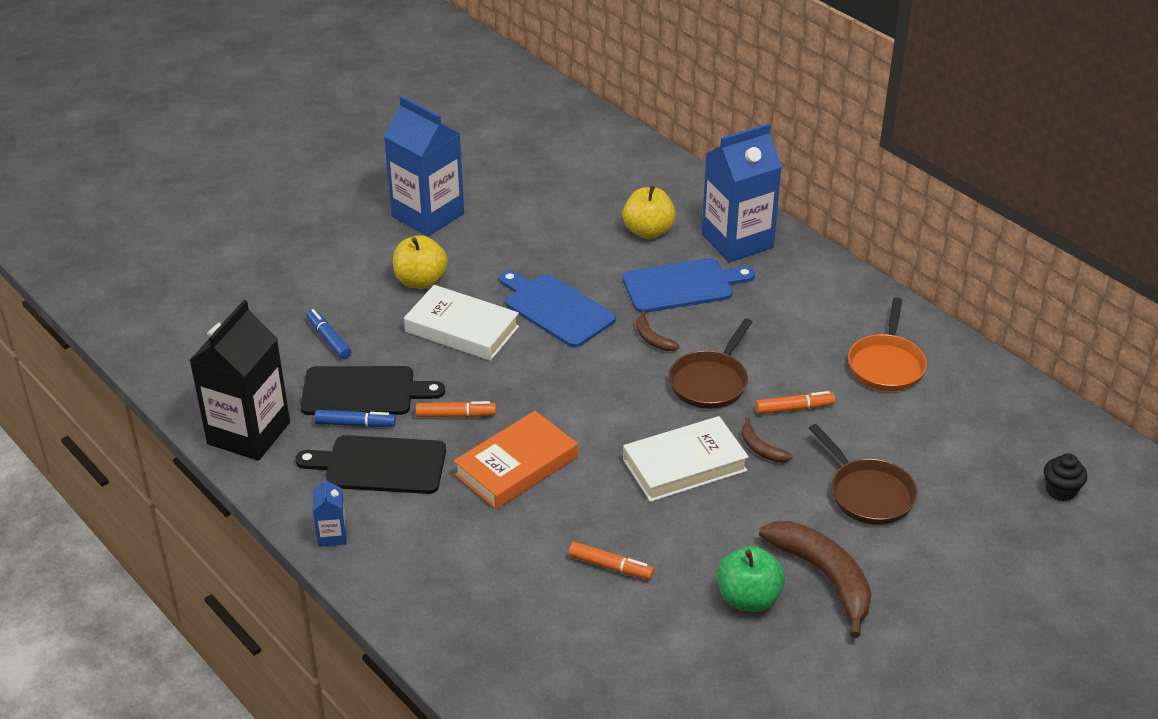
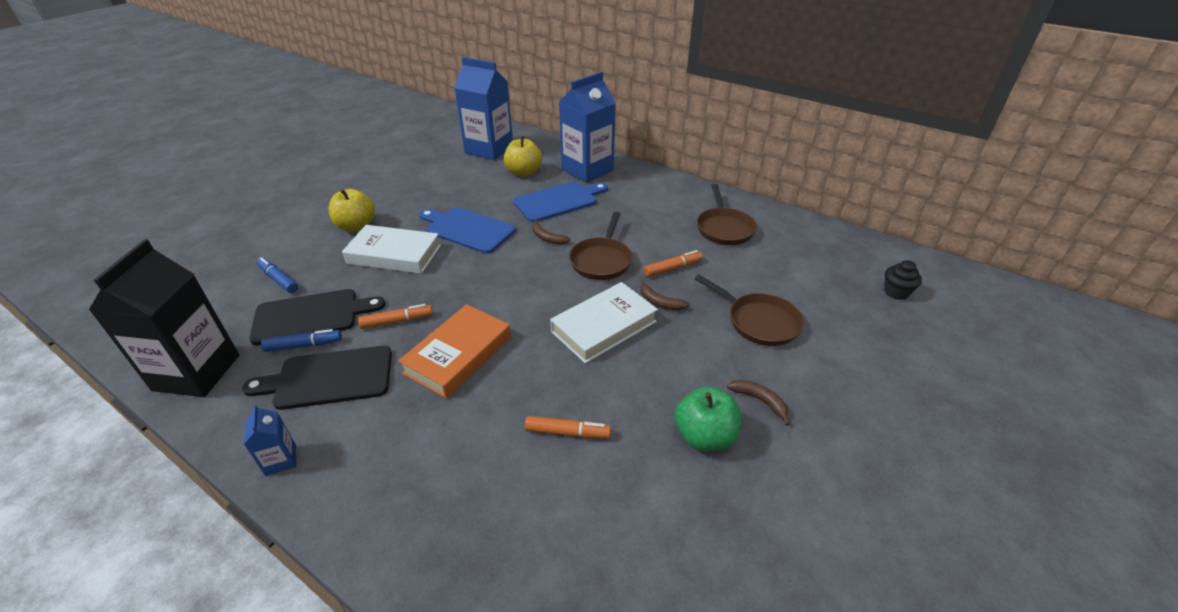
camera: 15 degrees left, 0 degrees up
(427, 215) = (358, 184): blue carton -> blue carton (489, 149)
(824, 577) = (760, 401): brown banana -> brown banana, size x0.47
(886, 365) = (724, 228): orange pan -> brown pan

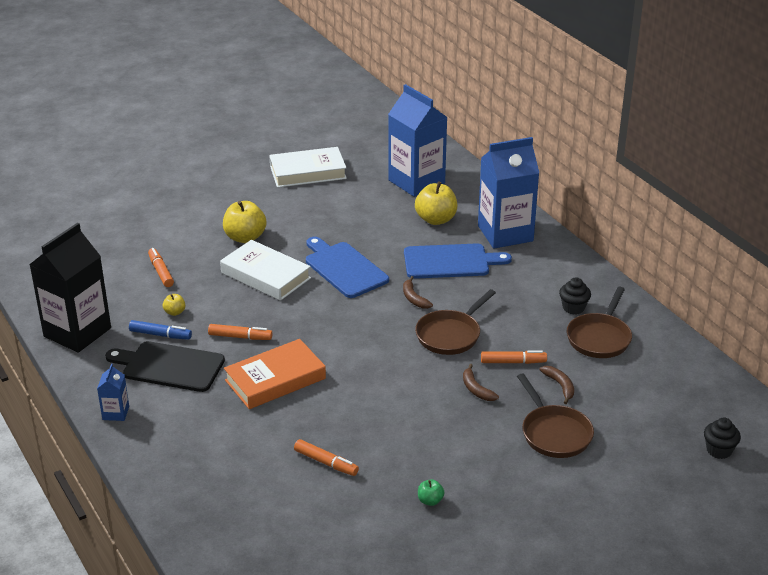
camera: 25 degrees right, 5 degrees down
(279, 279) = (161, 272): blue marker -> orange marker
(311, 316) = (175, 312): black cutting board -> yellow apple
(604, 327) = (410, 394): white book -> white book (308, 172)
(684, 211) = (573, 308): none -> black cupcake
(704, 436) = (430, 501): green apple -> green apple, size x0.48
(760, 401) = (498, 492): brown banana -> brown banana (560, 386)

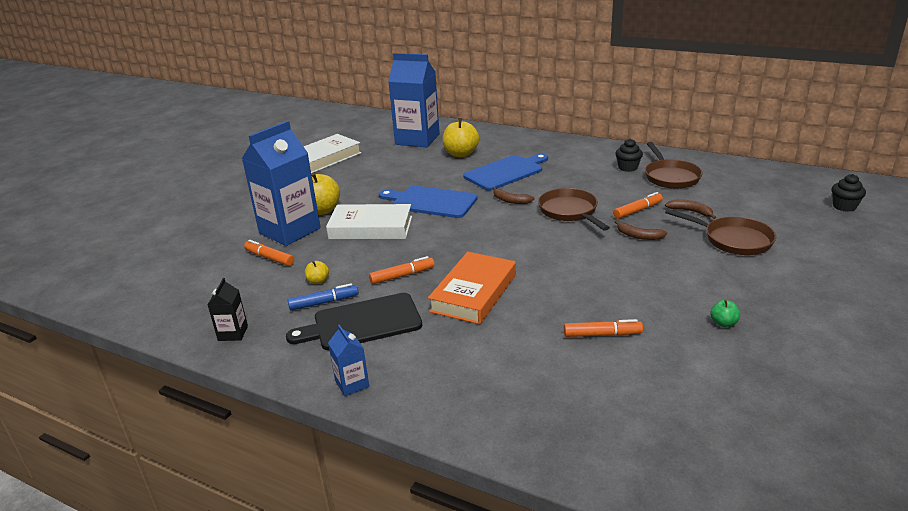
camera: 30 degrees left, 5 degrees down
(77, 332) = (233, 333): black carton -> black carton, size x0.43
(450, 335) = (570, 211): brown pan -> brown pan turned 150 degrees clockwise
(505, 233) = (521, 146): blue carton -> blue carton (289, 230)

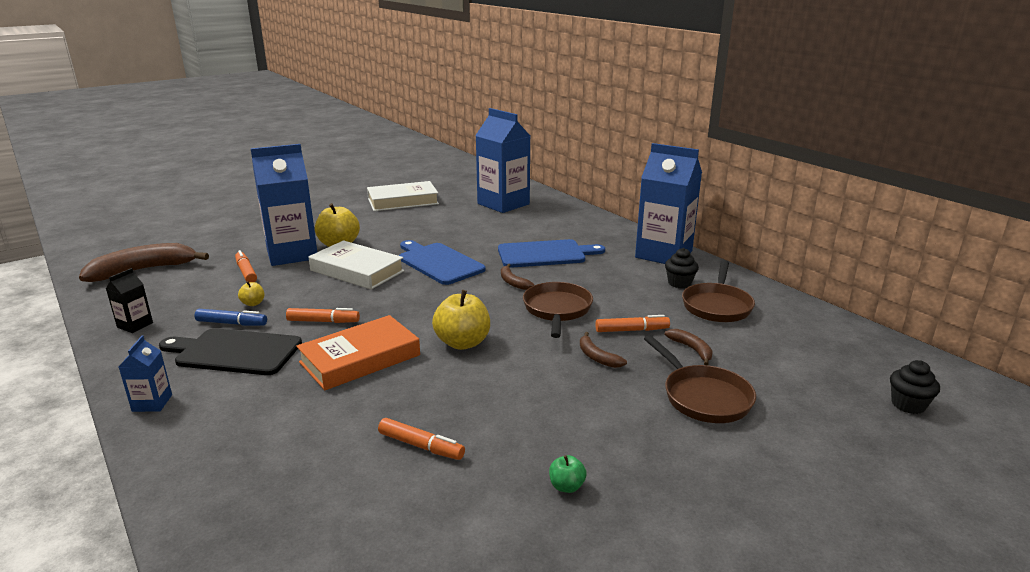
camera: 25 degrees right, 5 degrees down
(160, 286) = (143, 270): none -> brown banana
(461, 154) = (525, 226): yellow apple -> yellow apple (462, 343)
(591, 149) = (663, 254): none -> blue carton

